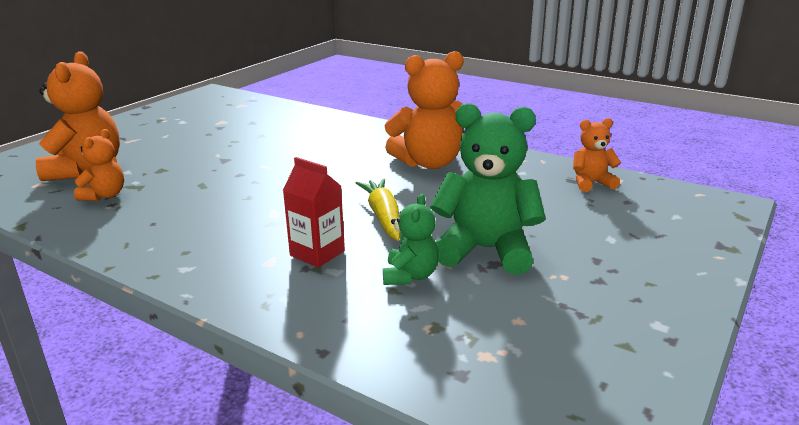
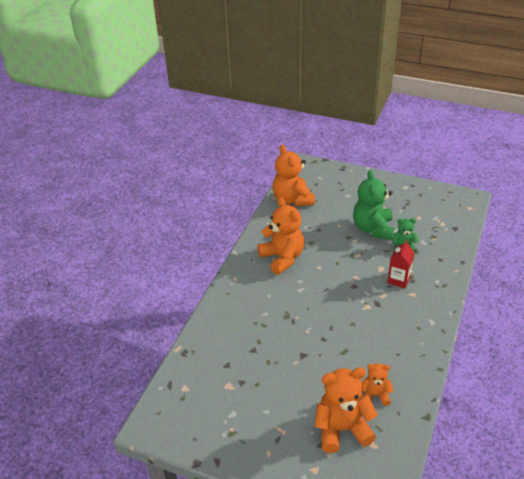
camera: 100 degrees left, 15 degrees up
(383, 216) = (354, 265): yellow carrot -> none
(591, 183) = (292, 199): orange teddy bear -> orange teddy bear, size x1.85

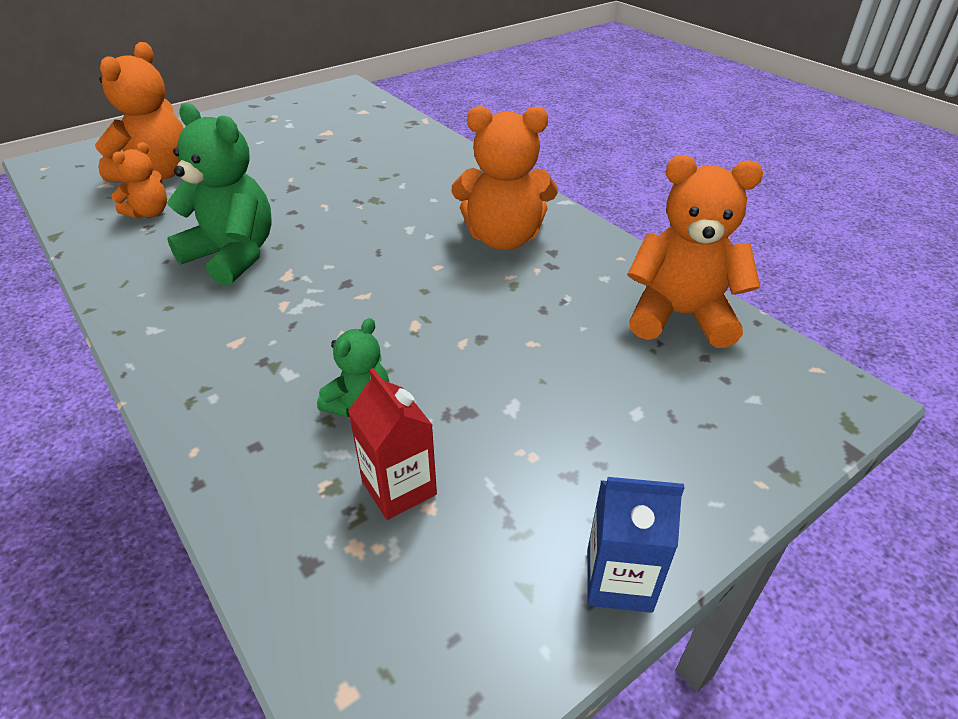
camera: 120 degrees right, 0 degrees up
(373, 228) = (471, 389): green teddy bear -> green teddy bear (233, 256)
(399, 280) = (288, 344): red carton -> red carton (399, 488)
(403, 183) = (619, 580): none -> blue carton

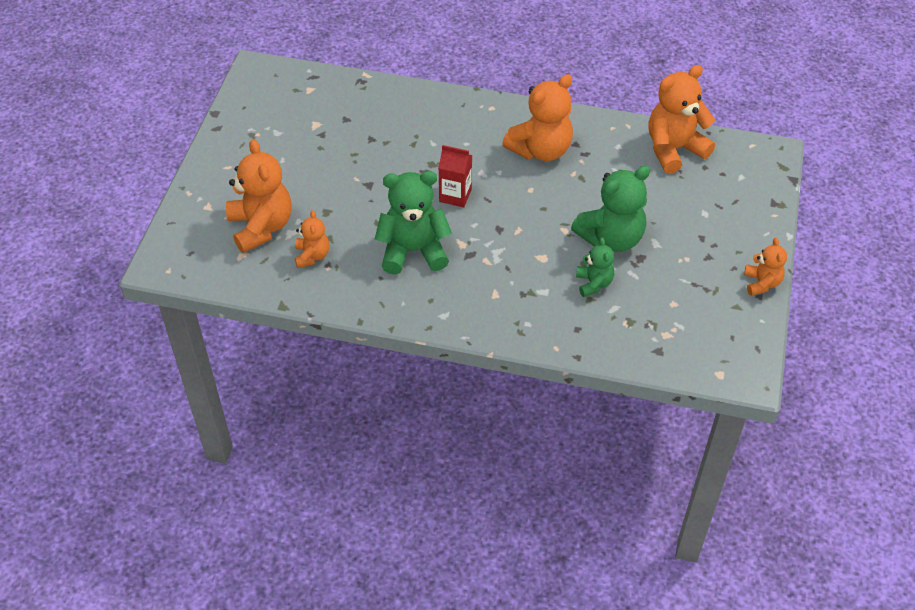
camera: 40 degrees left, 10 degrees up
(399, 488) = (654, 304): red carton -> red carton (455, 195)
(459, 365) = (611, 238): none -> green teddy bear
(619, 580) = (761, 283): blue carton -> orange teddy bear

